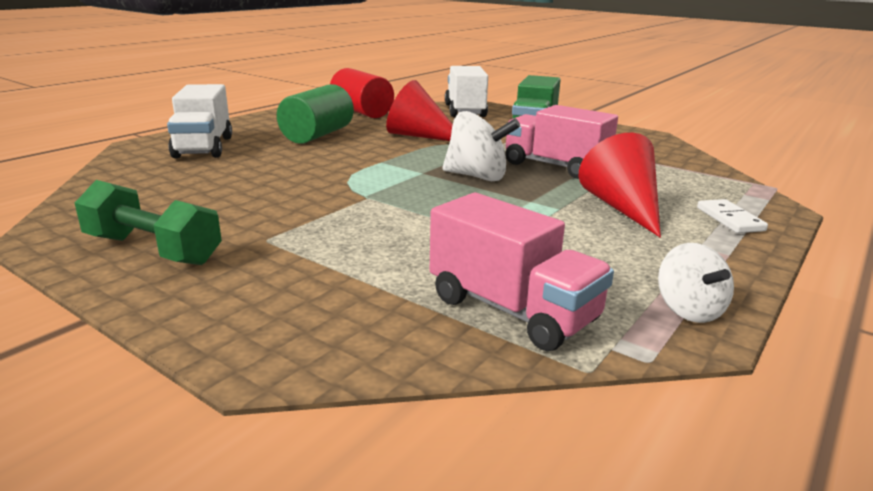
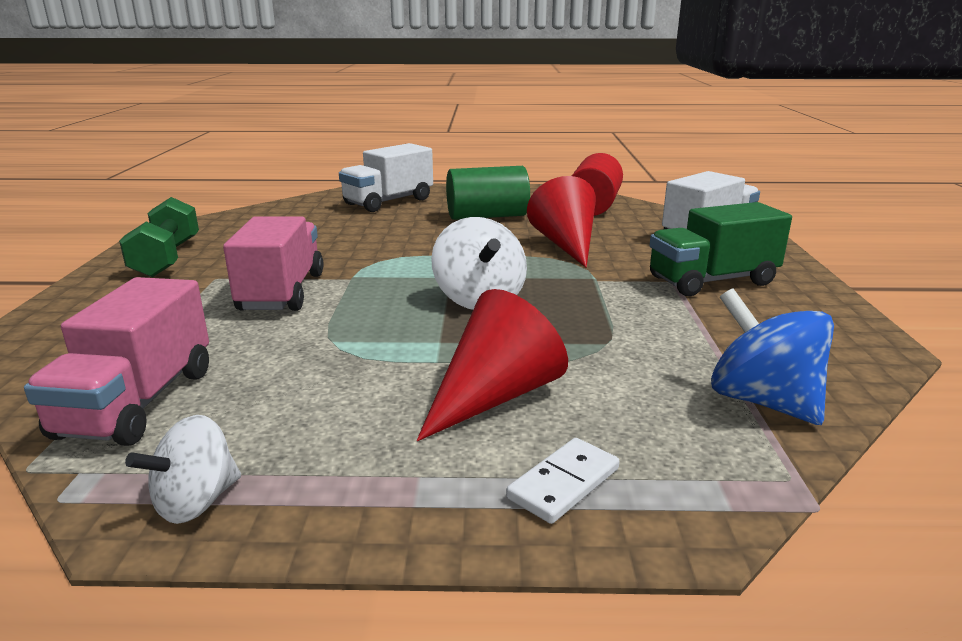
camera: 55 degrees right, 0 degrees up
(555, 166) = (588, 325): pink truck -> pink truck (282, 292)
(681, 166) = (762, 401): none -> blue spinning top

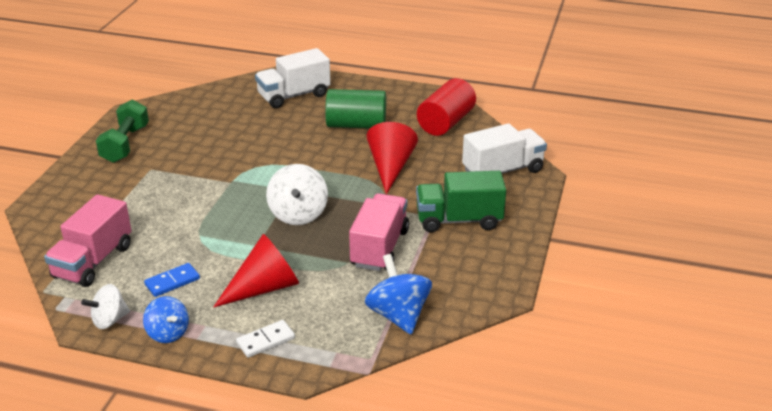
camera: 15 degrees right, 10 degrees up
(282, 292) = (185, 189): pink truck -> pink truck (379, 248)
(313, 412) = (172, 282): none -> blue domino
(344, 506) = (168, 333): none -> blue spinning top

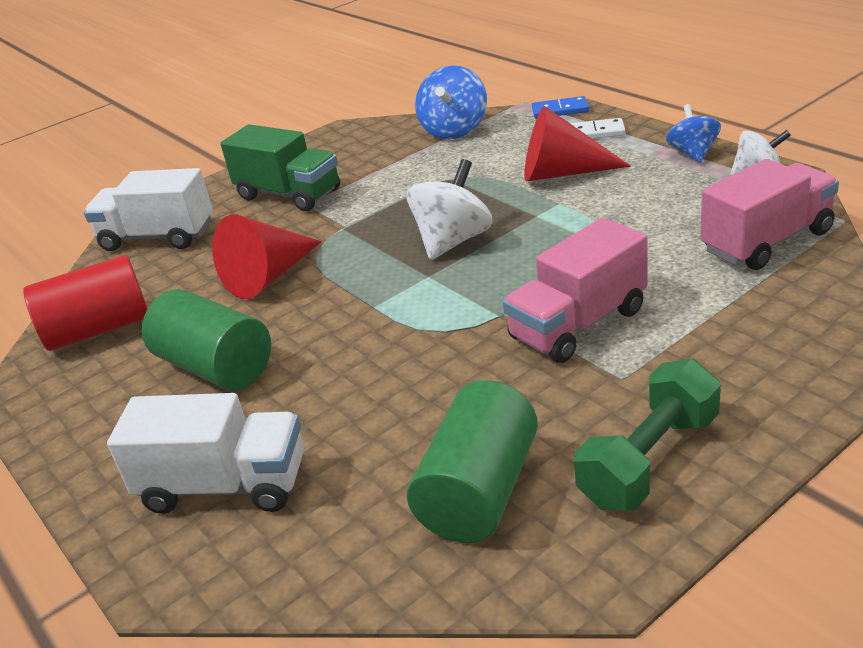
camera: 140 degrees left, 0 degrees up
(172, 282) = (665, 198): blue domino -> blue domino (560, 110)
(189, 119) = (479, 491): none -> green cylinder
(379, 248) = (404, 185): pink truck -> pink truck (578, 324)

